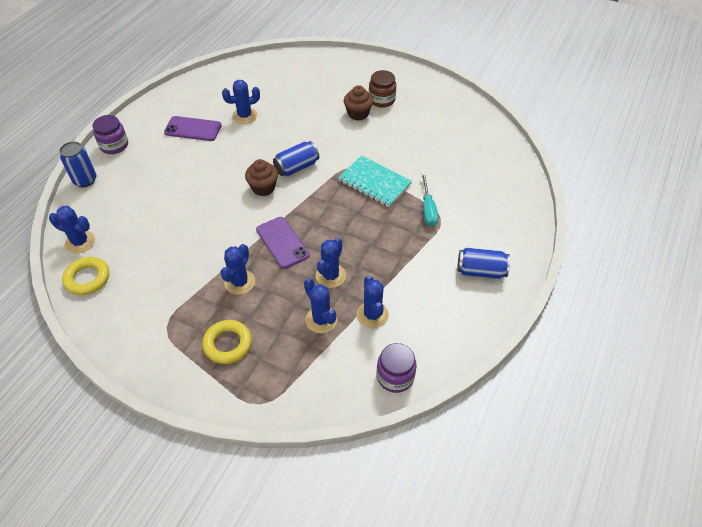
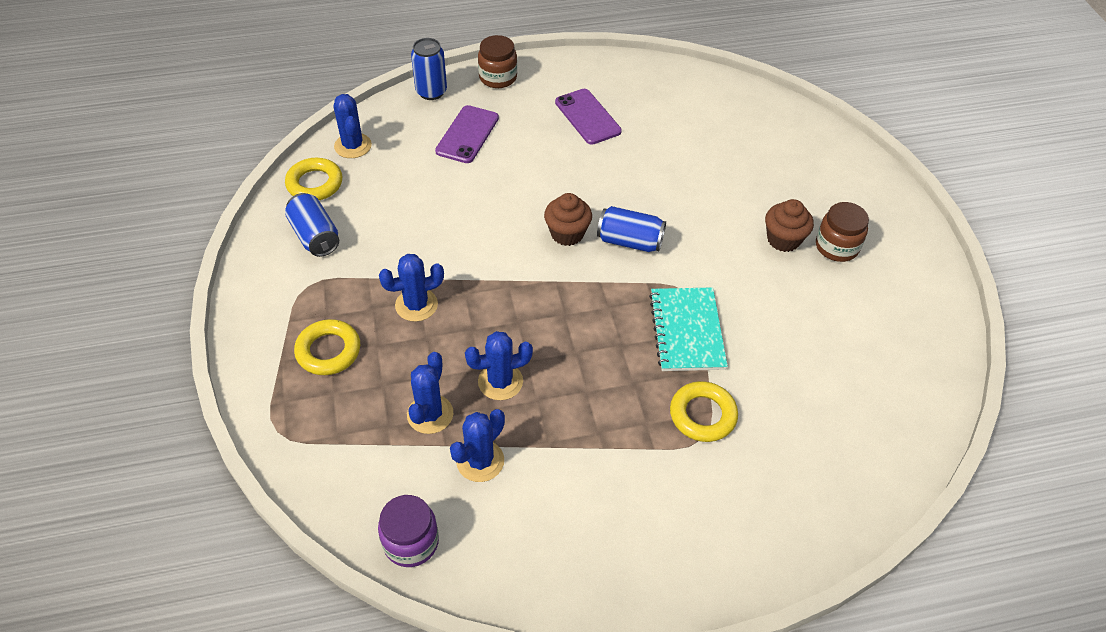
camera: 50 degrees right, 0 degrees up
(114, 145) = (498, 77): purple jar -> brown jar
(245, 116) = (656, 143): blue cactus -> none
(282, 242) = (505, 304): purple phone -> purple phone (467, 134)
(428, 209) = (702, 415): turquoise screwdriver -> yellow ring
(481, 271) = (656, 540): blue can -> blue can (315, 236)

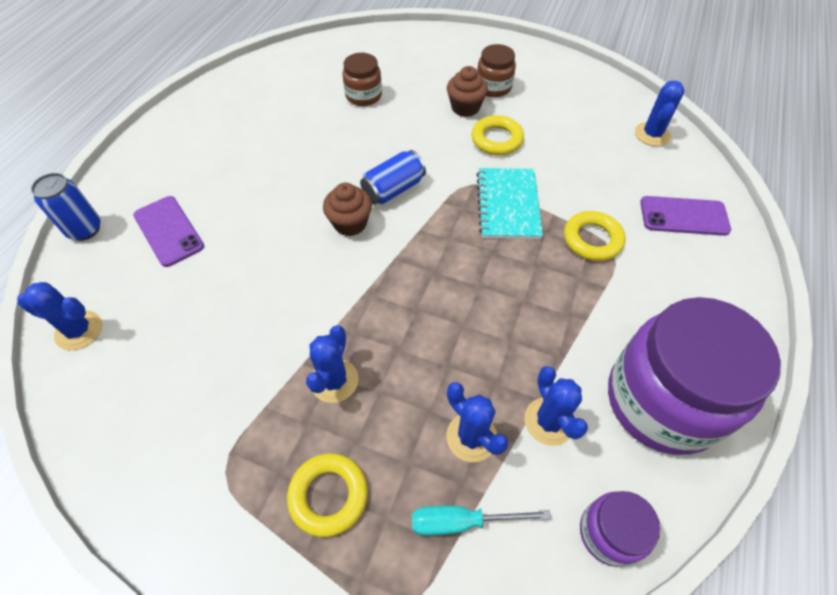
camera: 55 degrees left, 5 degrees up
(314, 184) = (92, 393): yellow ring -> yellow ring (496, 139)
(315, 236) = (164, 430): blue can -> none
(359, 440) = (462, 521): none -> turquoise screwdriver
(498, 77) = (126, 173): brown jar -> brown jar (363, 96)
(500, 382) = (472, 358): blue cactus -> blue cactus (652, 134)
(560, 539) = (662, 401): none -> purple jar
(587, 117) = (239, 142): purple phone -> purple phone (684, 216)
(687, 331) = (508, 205): turquoise notebook -> turquoise notebook turned 60 degrees clockwise

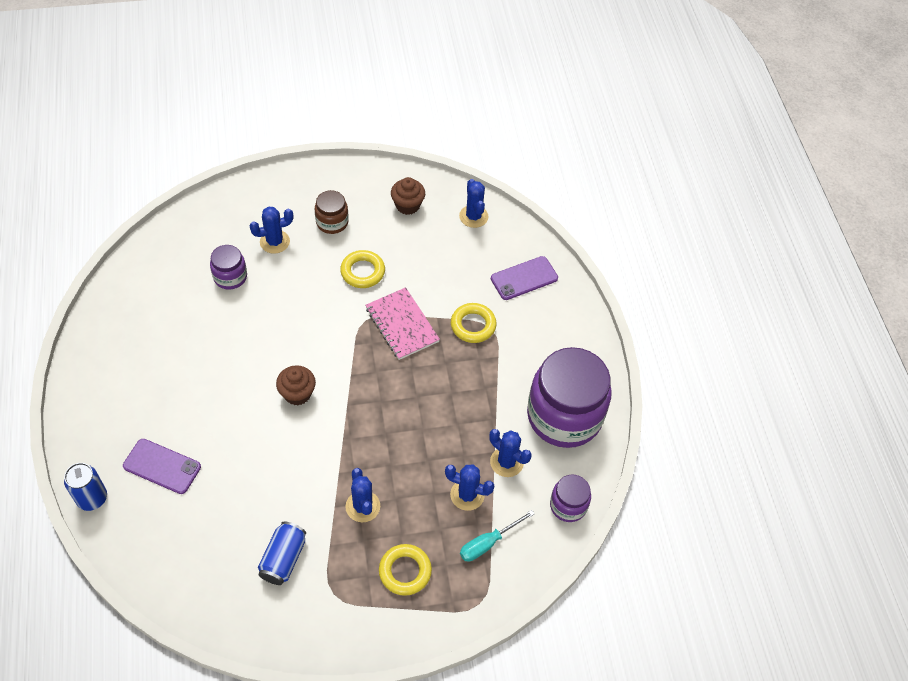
camera: 35 degrees left, 0 degrees up
(79, 330) = (159, 568): blue cactus -> blue cactus (274, 242)
(363, 96) = (230, 277): brown jar -> purple jar
(393, 189) = (311, 351): blue can -> blue can (283, 559)
(465, 108) = (321, 252): brown cupcake -> brown cupcake (407, 205)
(508, 205) = (402, 325): turquoise notebook -> pink notebook

